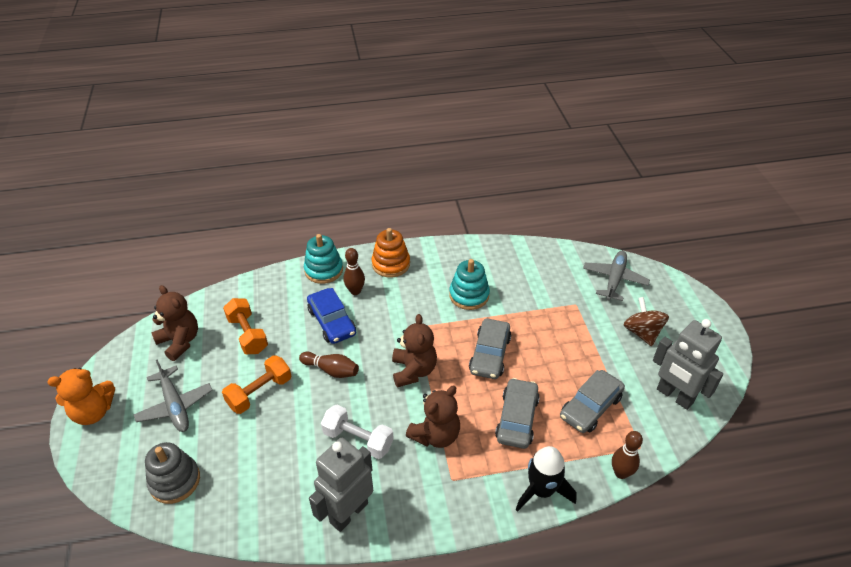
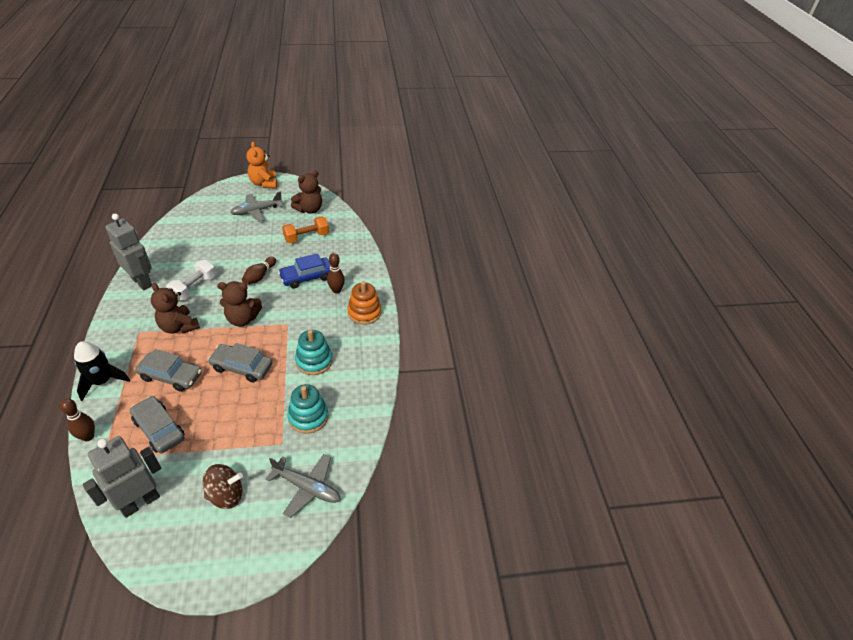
camera: 90 degrees right, 0 degrees up
(175, 481) = (201, 215): grey stacking toy -> none
(260, 392) = (253, 244): orange dumbbell -> none
(324, 270) = (364, 273): turquoise stacking toy -> turquoise stacking toy (308, 417)

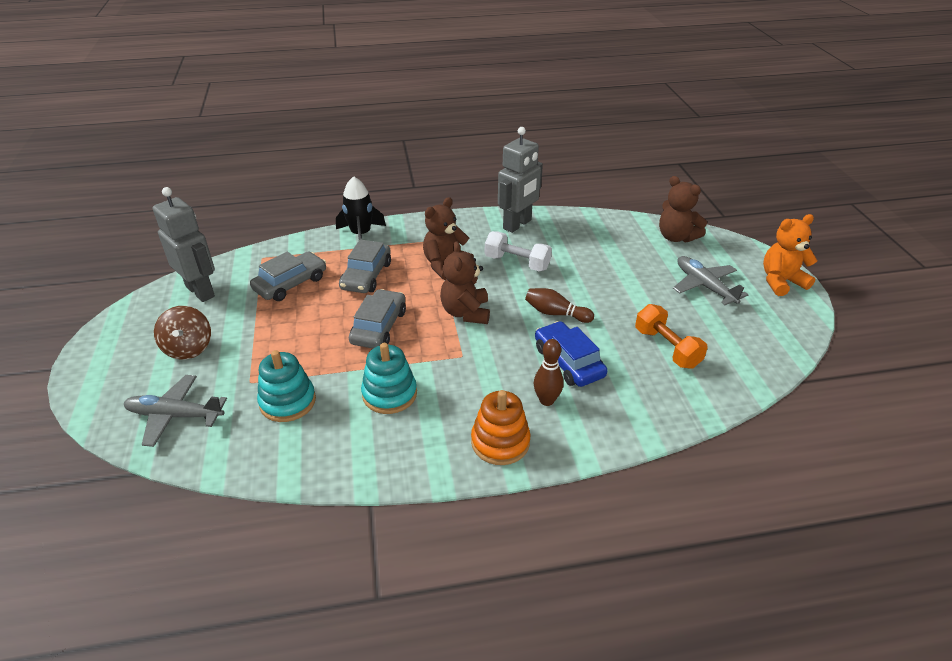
camera: 90 degrees right, 5 degrees down
(88, 436) = (289, 243): brown bowling pin -> none
(307, 487) = (175, 415): grey plane -> grey plane turned 75 degrees clockwise
(309, 209) = (743, 341): brown teddy bear -> brown teddy bear (676, 237)

